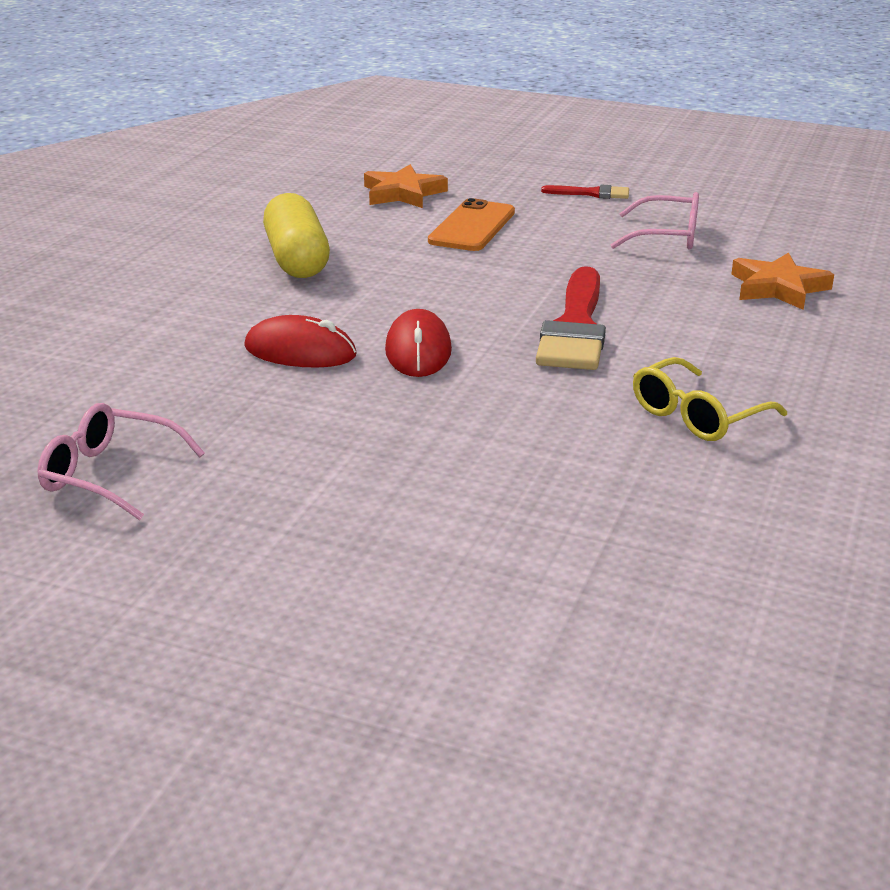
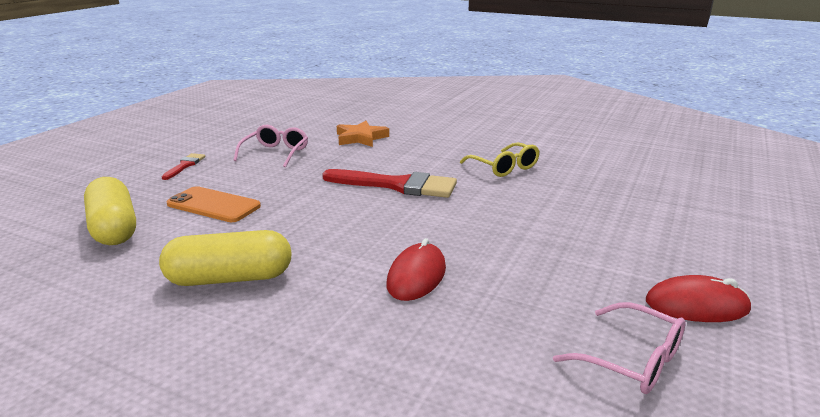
camera: 85 degrees left, 5 degrees down
(110, 475) = (631, 360): pink glasses -> pink glasses turned 75 degrees counterclockwise
(403, 193) = (114, 228): orange star -> yellow capsule
(418, 350) = (421, 232): red mouse -> red mouse (696, 305)

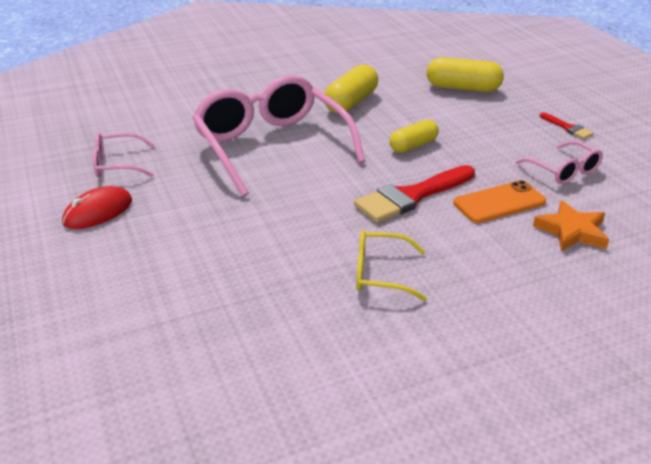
camera: 130 degrees right, 10 degrees up
(213, 205) = (463, 120): orange phone -> orange phone (499, 202)
(305, 210) = (413, 146): none -> yellow capsule
(416, 276) = (272, 147): red mouse -> pink glasses

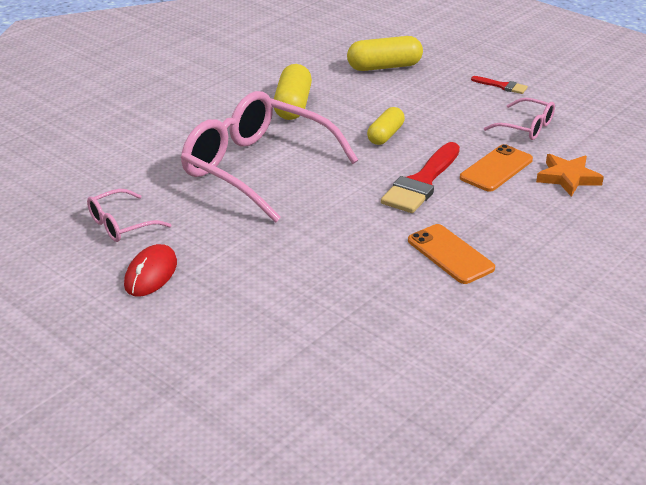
camera: 25 degrees left, 0 degrees up
(381, 274) = (450, 254): yellow glasses -> orange phone

